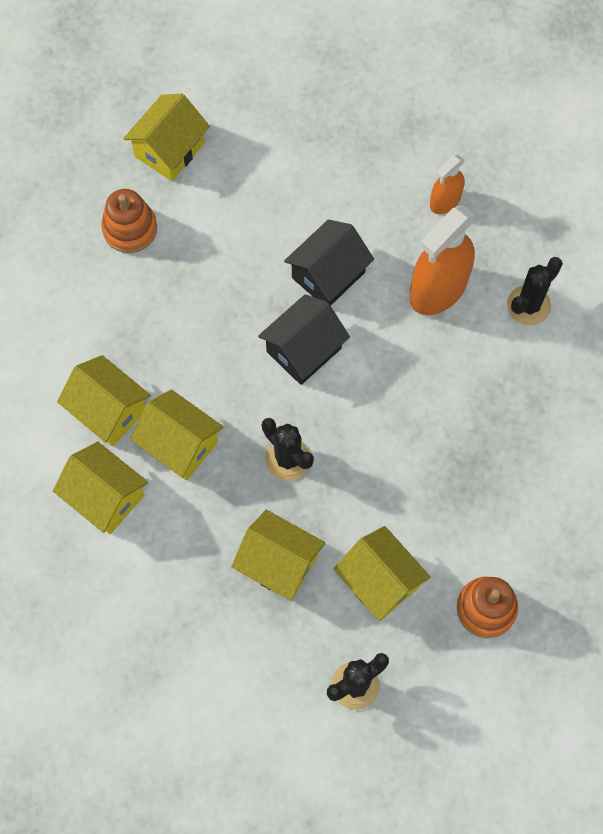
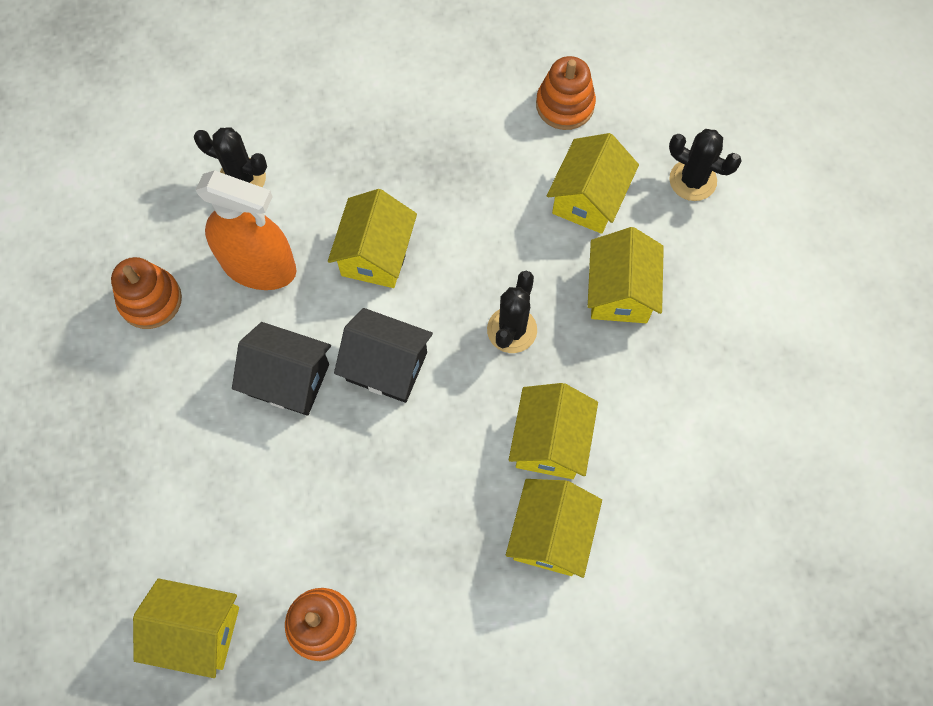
camera: 115 degrees left, 0 degrees up
(105, 497) = (644, 489): yellow house -> yellow house (376, 254)
(445, 201) = (150, 300): orange spray bottle -> orange stacking toy

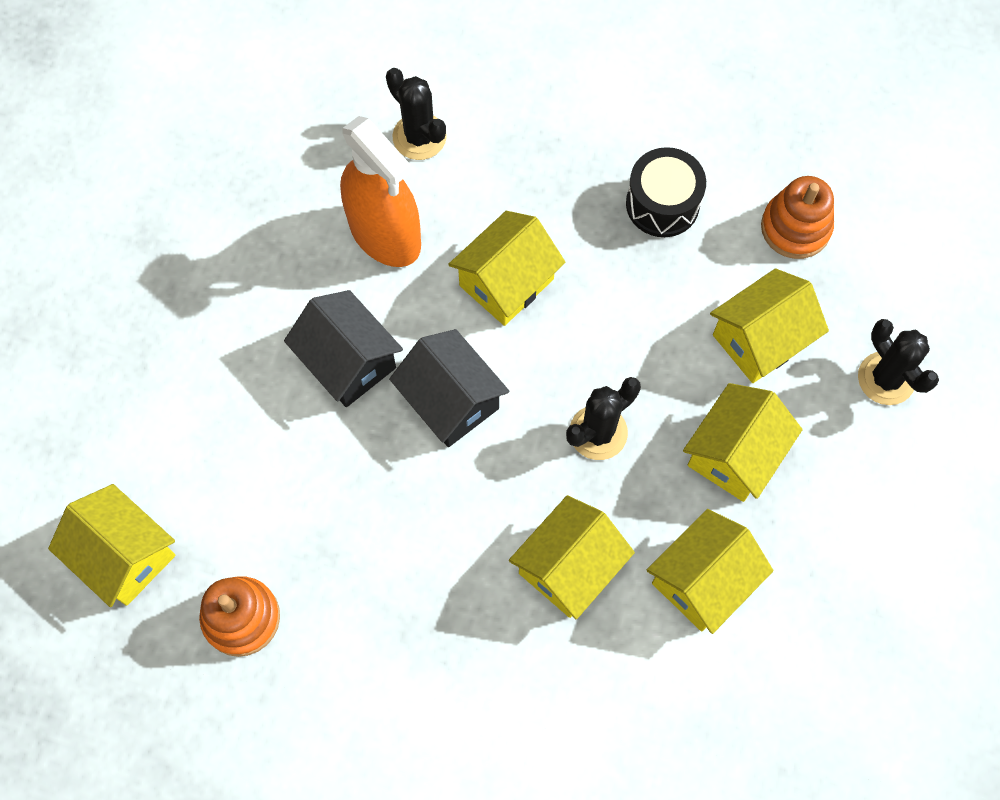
camera: 30 degrees right, 0 degrees up
(150, 300) = (263, 213): orange stacking toy -> none
(458, 136) = (662, 204): none -> black drum
(550, 534) = (513, 660): yellow house -> yellow house (702, 580)

